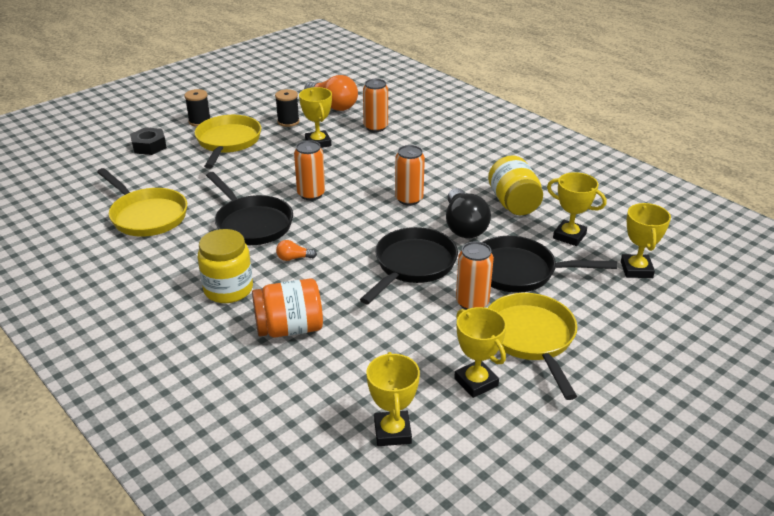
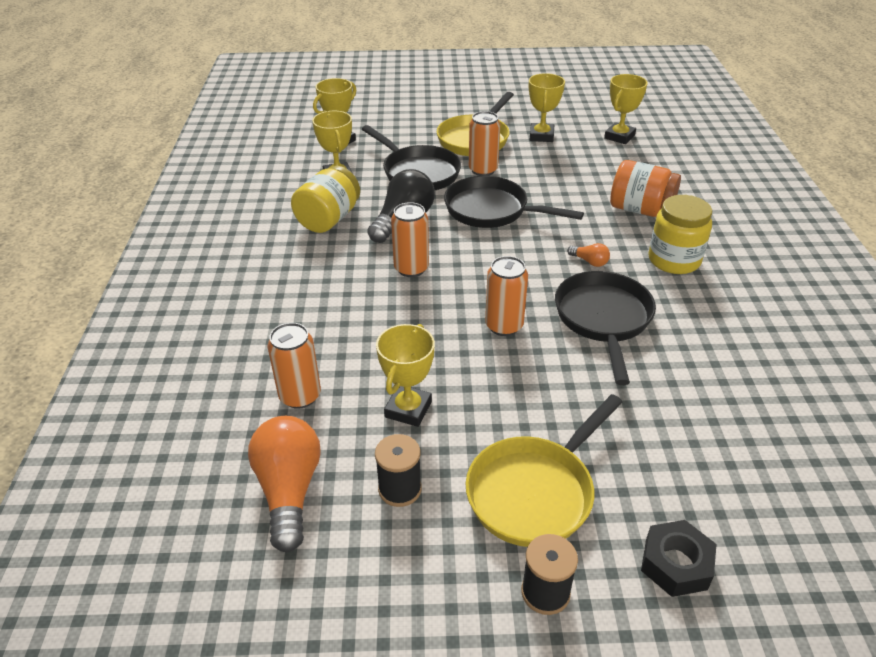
camera: 140 degrees left, 5 degrees up
(146, 215) = (730, 395): yellow pan -> none
(412, 265) = (492, 210): black pan -> black pan turned 45 degrees clockwise

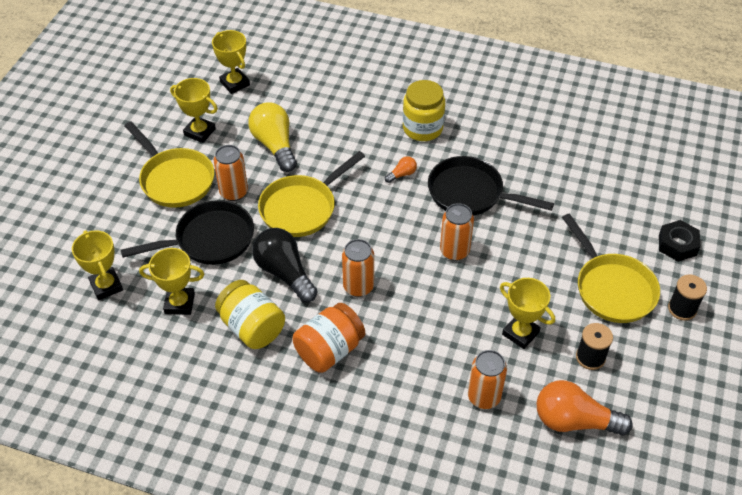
camera: 70 degrees left, 10 degrees up
(492, 210) = (302, 208): black pan -> yellow pan
(560, 176) = (275, 145): none -> yellow light bulb
(640, 210) = (351, 118): orange jar -> orange jar (329, 350)

